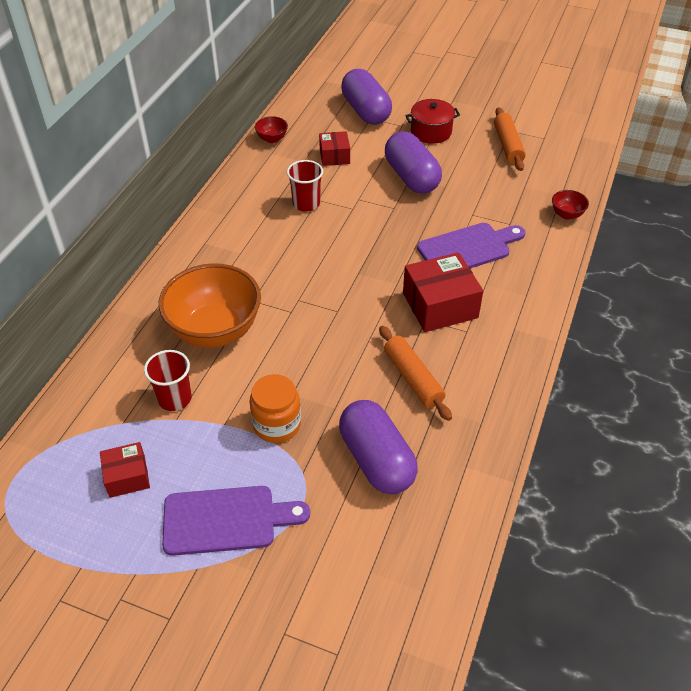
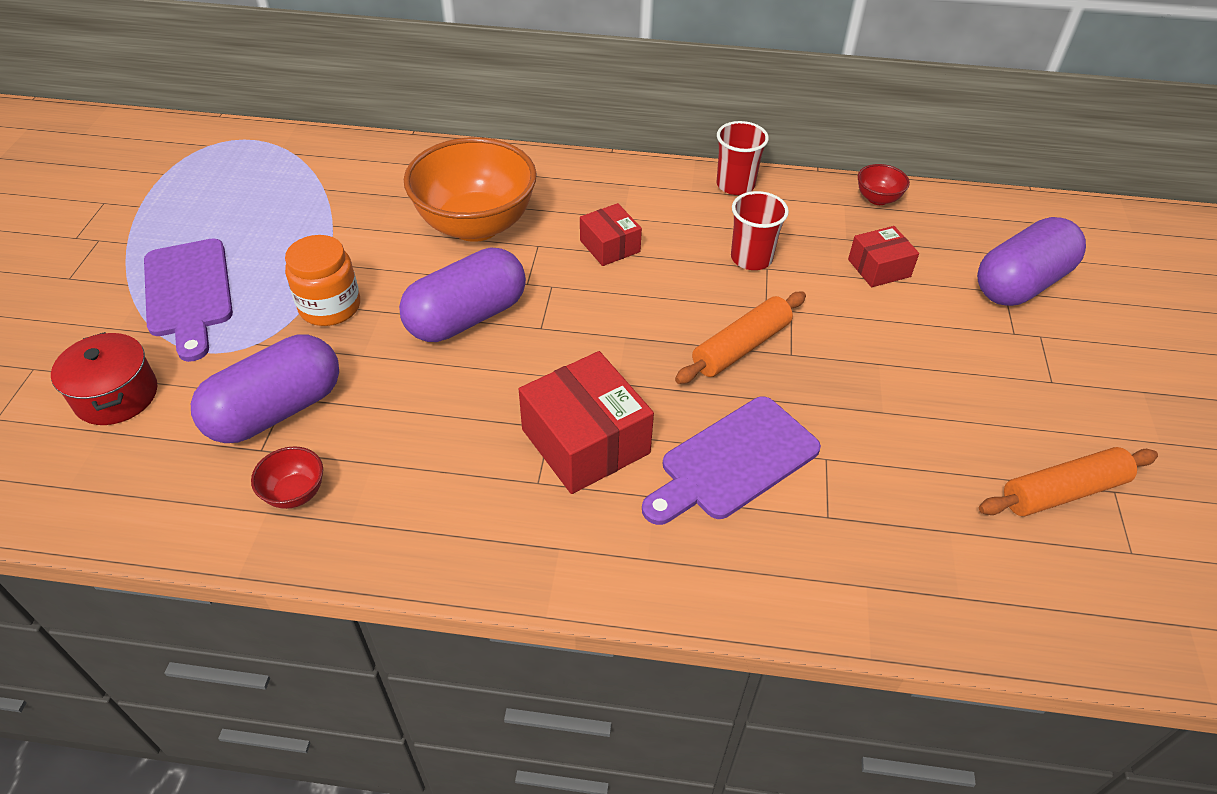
camera: 75 degrees right, 0 degrees up
(127, 476) = (250, 209): red box -> red box (610, 246)
(174, 398) = (362, 217): red cup -> red cup (735, 185)
(411, 177) = (881, 364): purple capsule -> purple capsule (467, 317)
(413, 378) = (427, 429): orange rolling pin -> orange rolling pin (741, 347)
(431, 132) = (1023, 373): red pot -> red pot (116, 395)
(468, 248) = (734, 462): purple cutting board -> purple cutting board turned 90 degrees clockwise
(566, 214) = (902, 611): red bowl -> red bowl (295, 493)

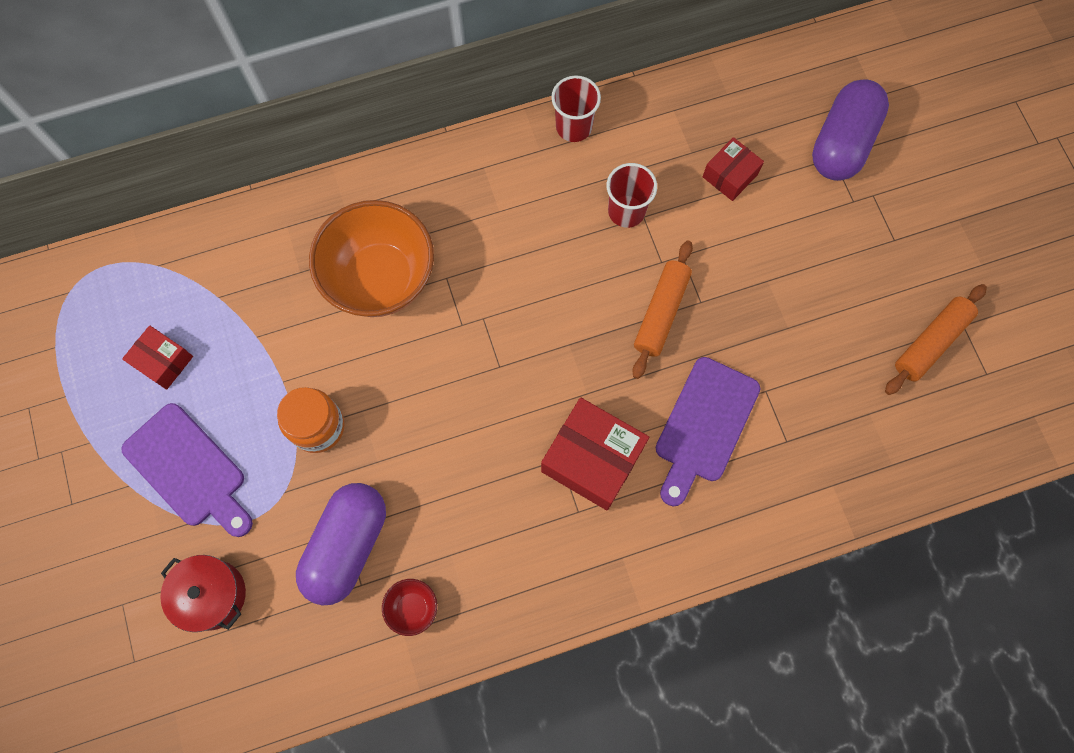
camera: 25 degrees left, 25 degrees up
(467, 317) = (435, 384): purple capsule -> none
(610, 246) = (506, 251): red box -> red box (163, 361)
(877, 199) = (698, 91): red bowl -> none

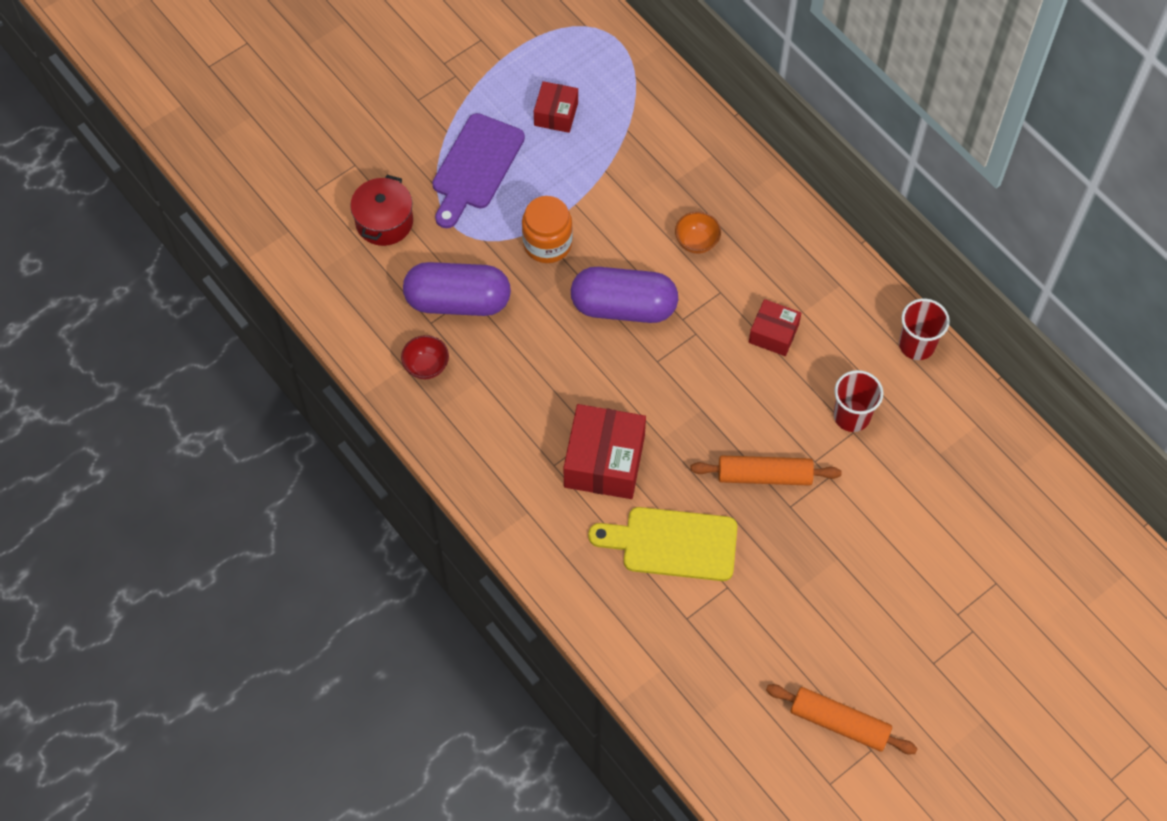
camera: 70 degrees right, 10 degrees down
(380, 279) = (696, 242): orange bowl -> orange bowl, size x0.42
(704, 425) = (672, 544): purple cutting board -> yellow cutting board
(730, 175) = (931, 494): red box -> red box (773, 334)
(842, 143) = (1016, 587): purple capsule -> purple capsule (623, 307)

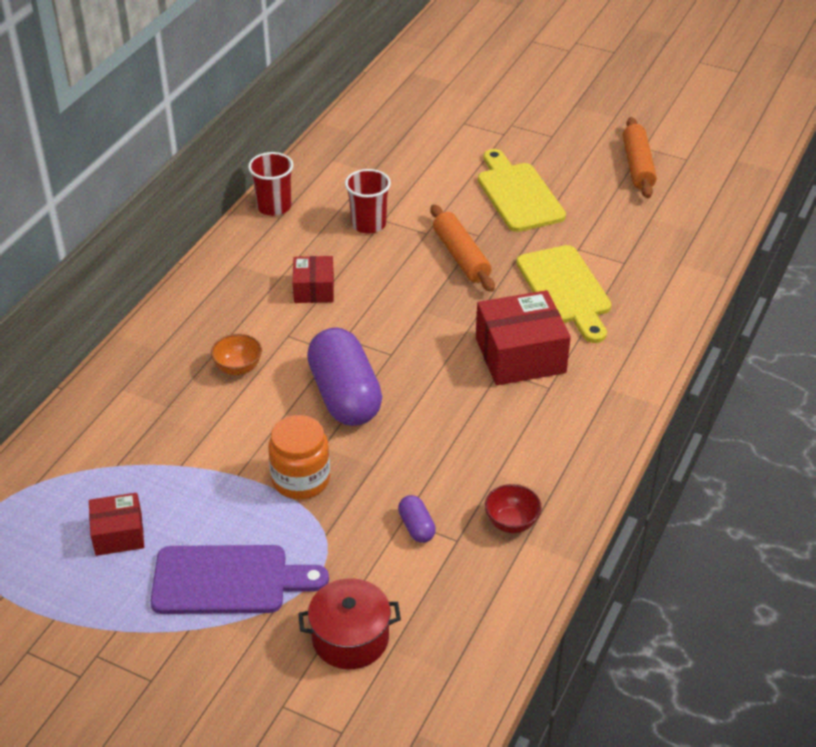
camera: 115 degrees left, 20 degrees down
(458, 301) = (416, 527): purple capsule -> purple capsule, size x0.43
(841, 574) = (518, 194): none -> yellow cutting board

